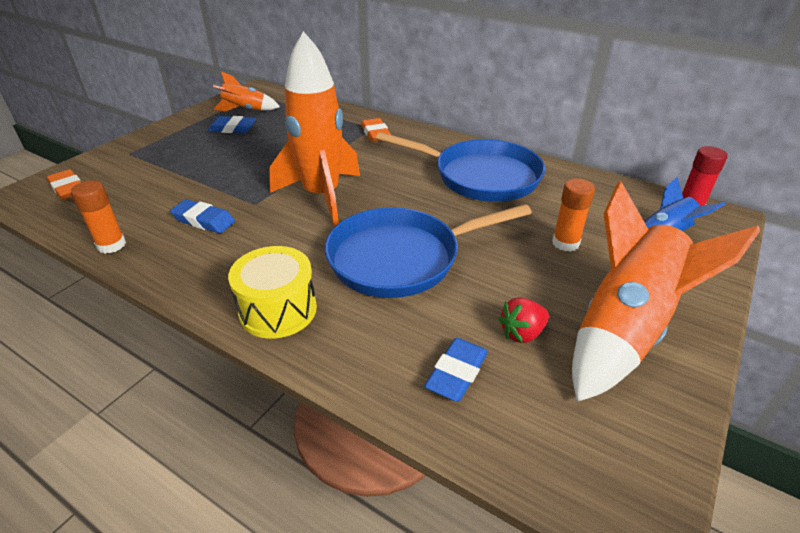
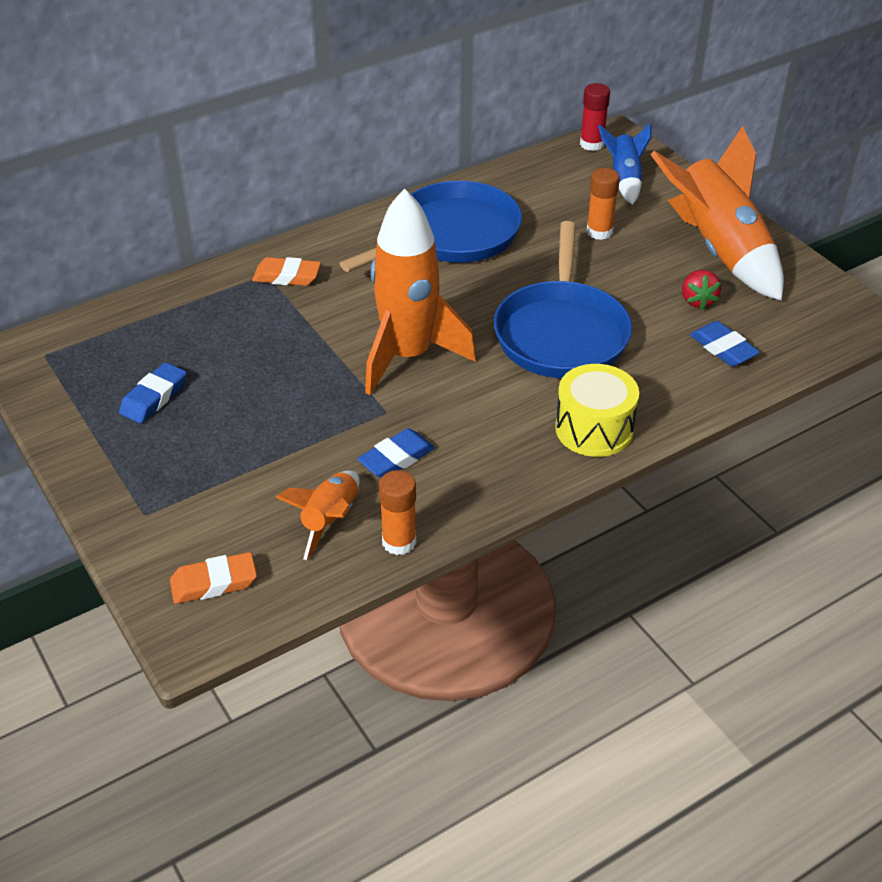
camera: 65 degrees left, 5 degrees up
(245, 110) = (96, 375): orange rocket -> orange rocket (330, 520)

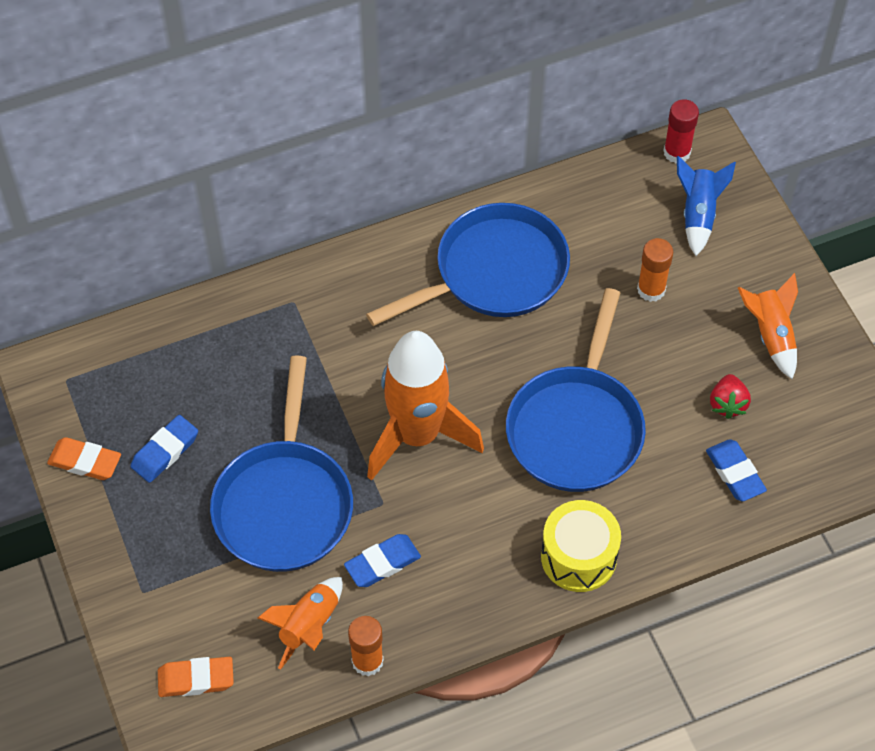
camera: 10 degrees right, 15 degrees up
(284, 423) = (284, 504): none -> blue pan
(287, 276) = (314, 308): orange eraser -> orange eraser (85, 462)
(718, 250) = (770, 335): orange rocket -> orange rocket, size x0.52

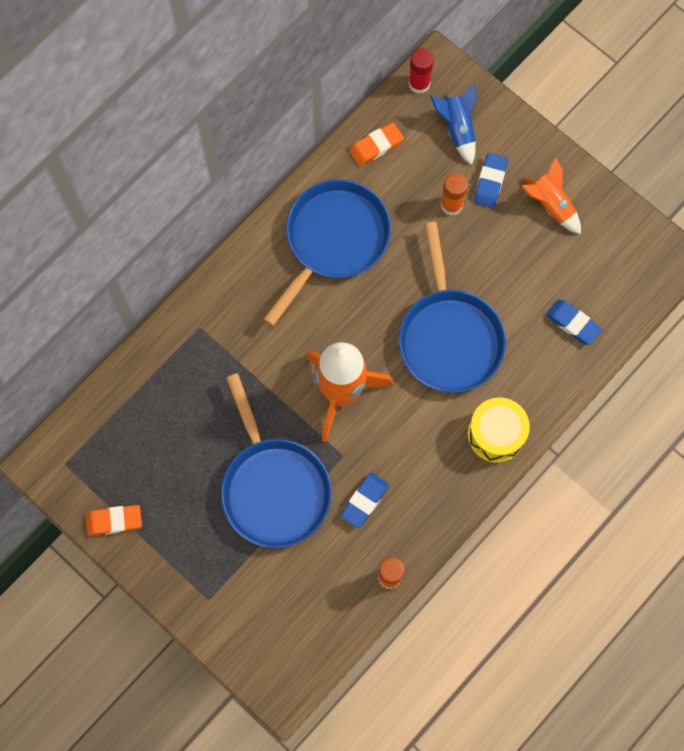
camera: 25 degrees left, 15 degrees up
(165, 451) = (168, 487): blue eraser -> blue eraser (490, 182)
(196, 679) = (279, 645): orange eraser -> orange eraser (376, 146)
(309, 626) = (337, 570): orange rocket -> none
(727, 404) = (544, 272): red strawberry -> none

